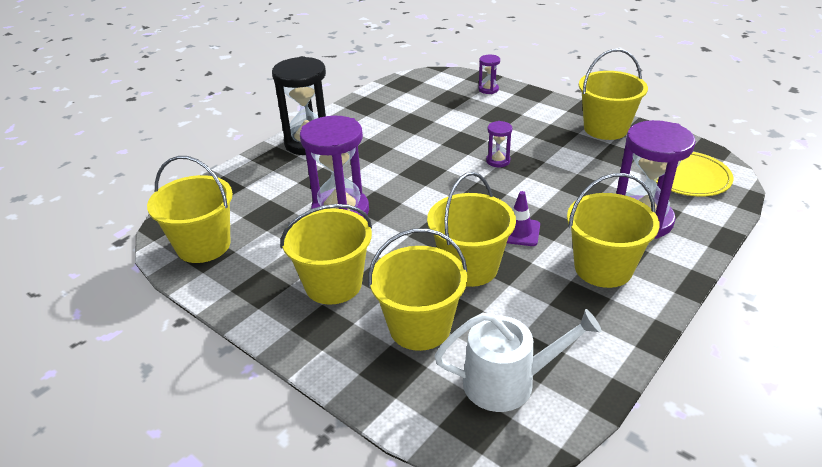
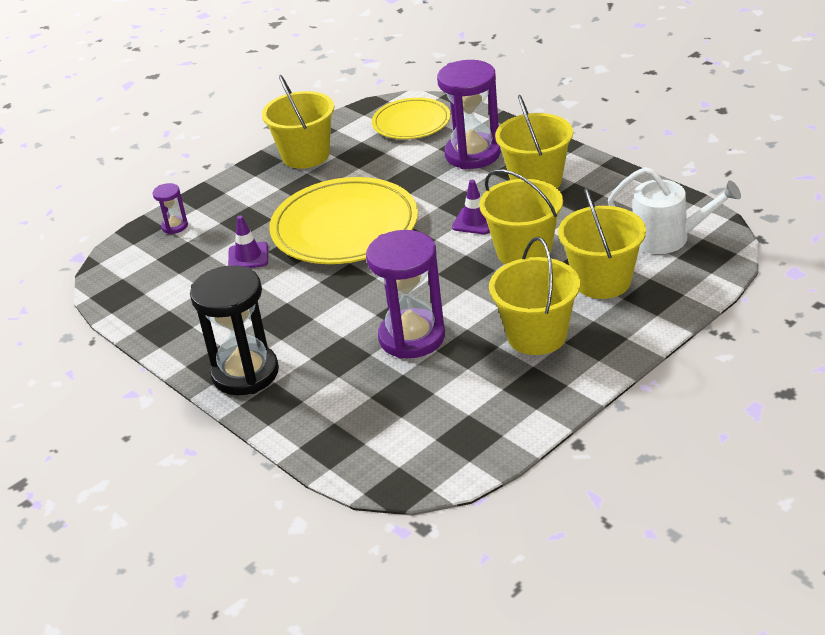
camera: 80 degrees left, 0 degrees up
(203, 245) = (453, 441): yellow bucket -> none
(451, 123) = (248, 256): none -> purple traffic cone
(498, 161) = (345, 227): purple hourglass -> yellow plate
(507, 382) = (667, 238): white watering can -> white watering can turned 105 degrees clockwise

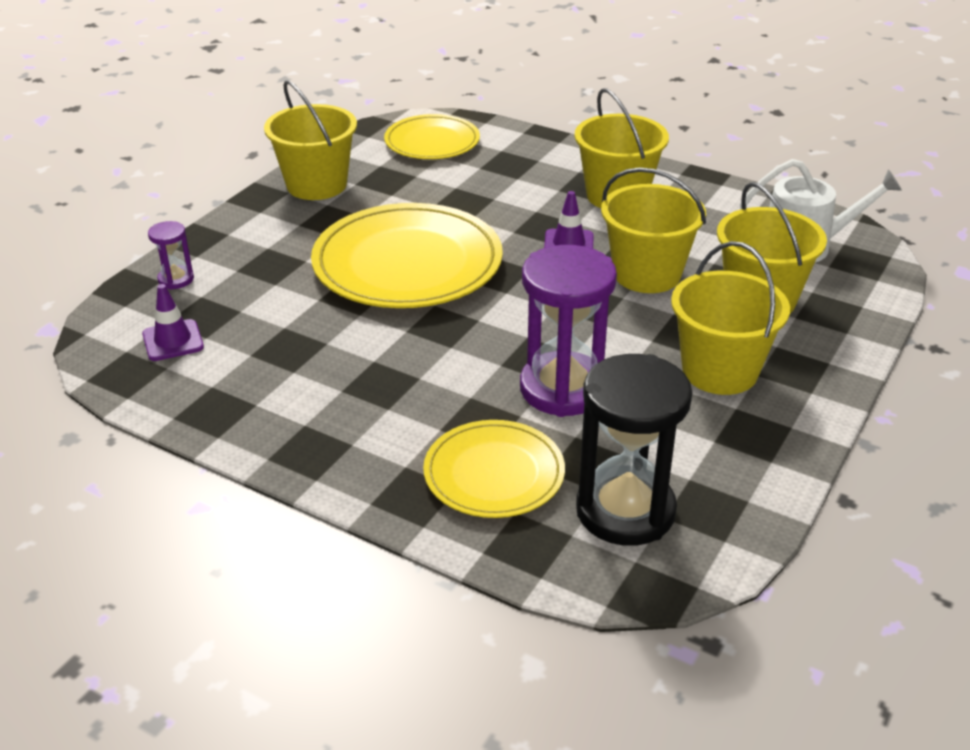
camera: 20 degrees left, 0 degrees up
(245, 373) = (359, 459): black hourglass -> black hourglass (625, 511)
(248, 256) = (295, 308): purple traffic cone -> purple traffic cone (173, 341)
(332, 394) = (494, 473): none -> yellow plate
(472, 154) = (525, 171): purple hourglass -> none

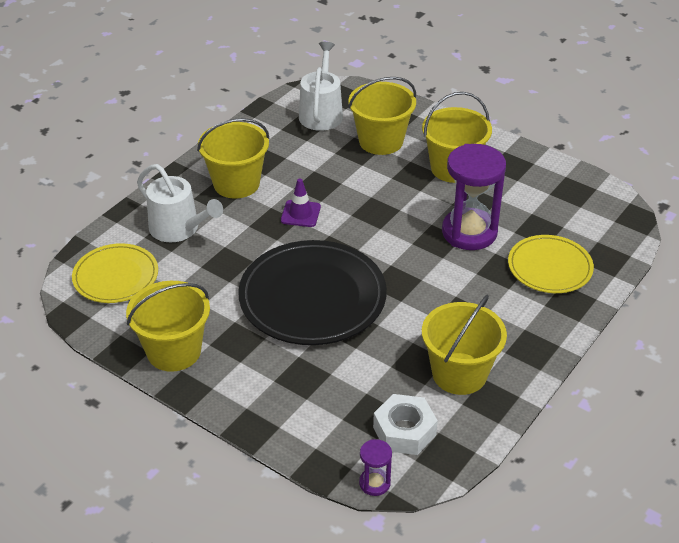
camera: 85 degrees left, 5 degrees up
(173, 341) = (404, 431): purple traffic cone -> white nut
(176, 279) = (315, 437): purple hourglass -> purple hourglass (374, 483)
(407, 263) = (312, 297): yellow plate -> black plate
(519, 168) = (178, 229): none -> white watering can
(625, 511) = (577, 220): black hourglass -> none
(647, 274) = (345, 182): yellow bucket -> yellow bucket (459, 373)

